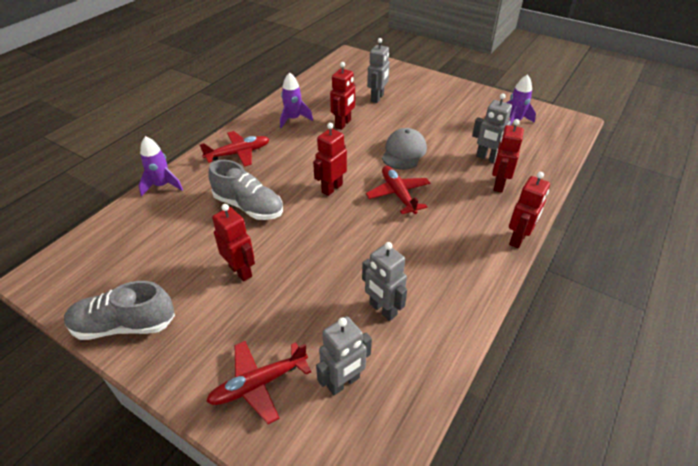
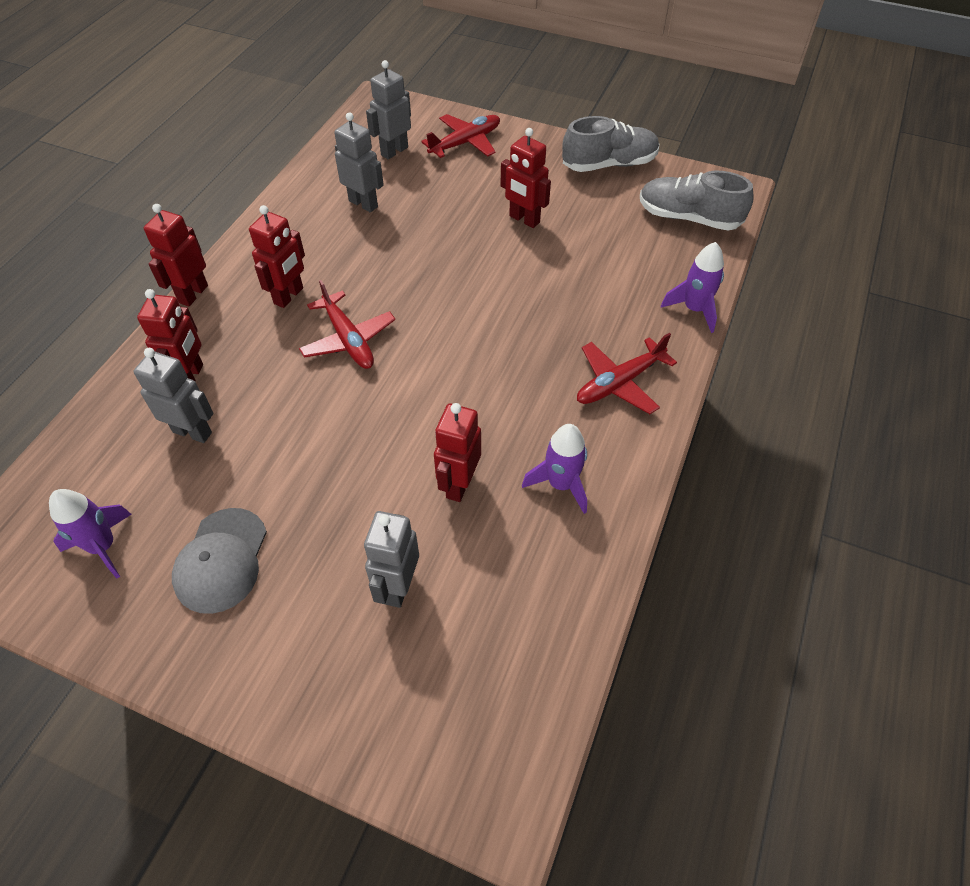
camera: 170 degrees right, 10 degrees up
(248, 206) = (554, 294): grey shoe -> grey shoe (688, 218)
(331, 188) = (448, 337): red robot -> red robot (289, 296)
(404, 152) = (339, 425): grey cap -> grey cap (221, 560)

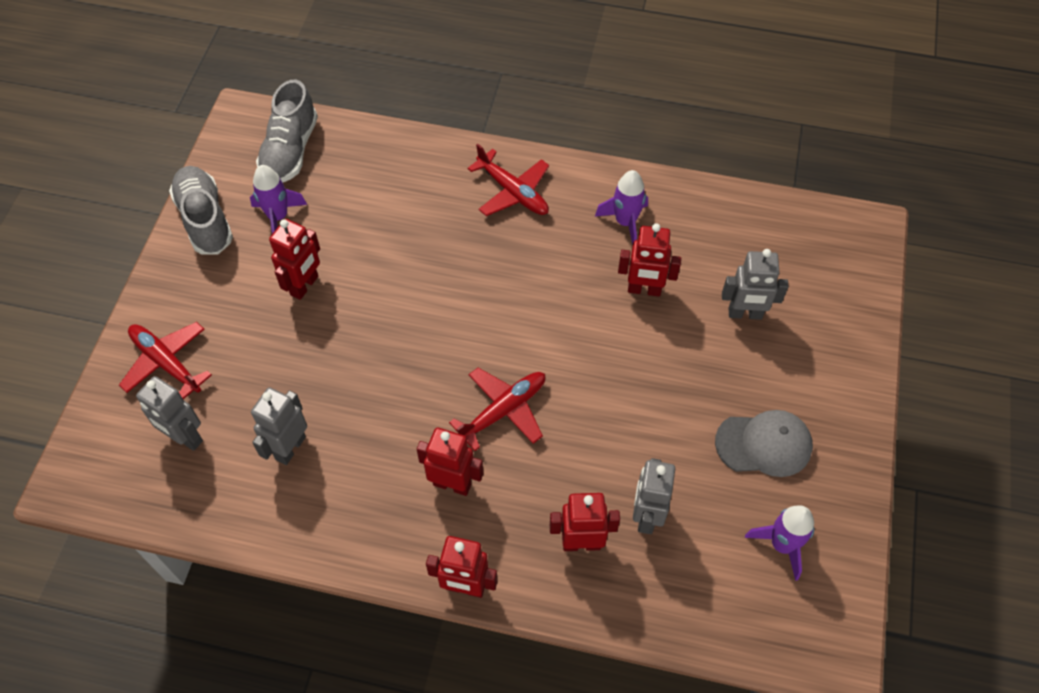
camera: 100 degrees left, 5 degrees up
(694, 309) = (416, 144): purple rocket -> purple rocket (278, 217)

